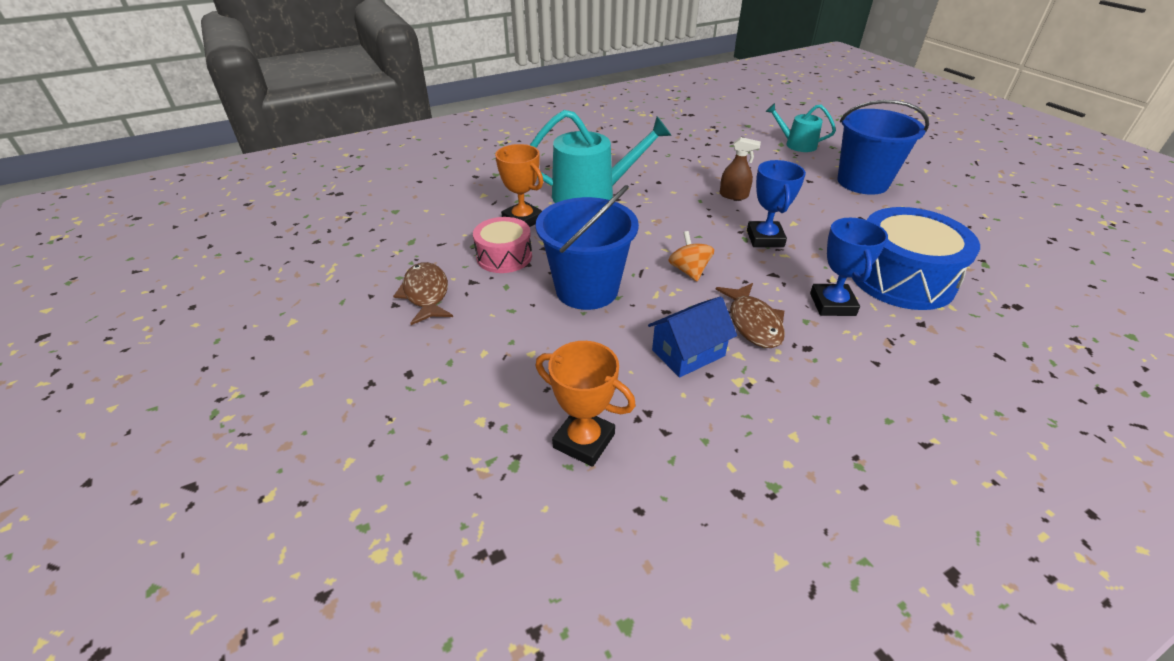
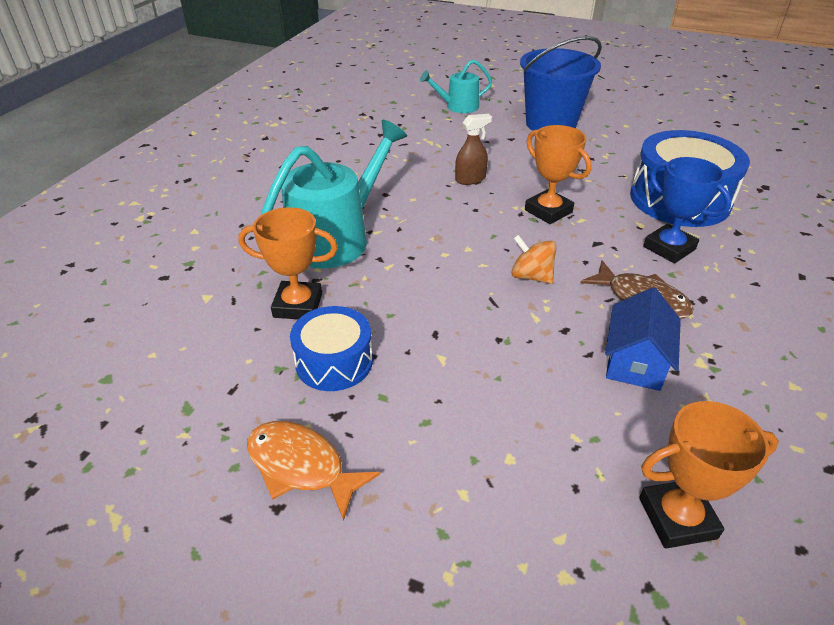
camera: 40 degrees left, 0 degrees up
(426, 294) = (301, 467): brown fish -> orange fish
(504, 256) = (334, 362): pink drum -> blue drum
(587, 289) = (469, 350): blue bucket -> none
(765, 238) = (548, 211): blue trophy -> orange trophy

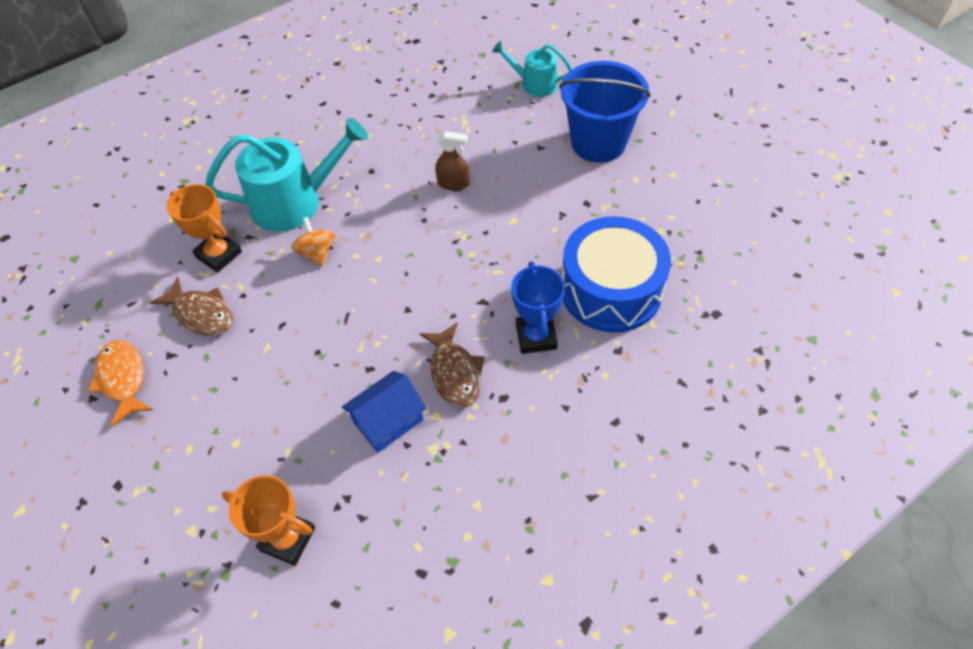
camera: 35 degrees right, 15 degrees up
(334, 362) = (201, 314): blue drum -> brown fish
(531, 276) = (396, 309): orange spinning top -> orange spinning top (317, 253)
(548, 211) = (480, 249): orange trophy -> none

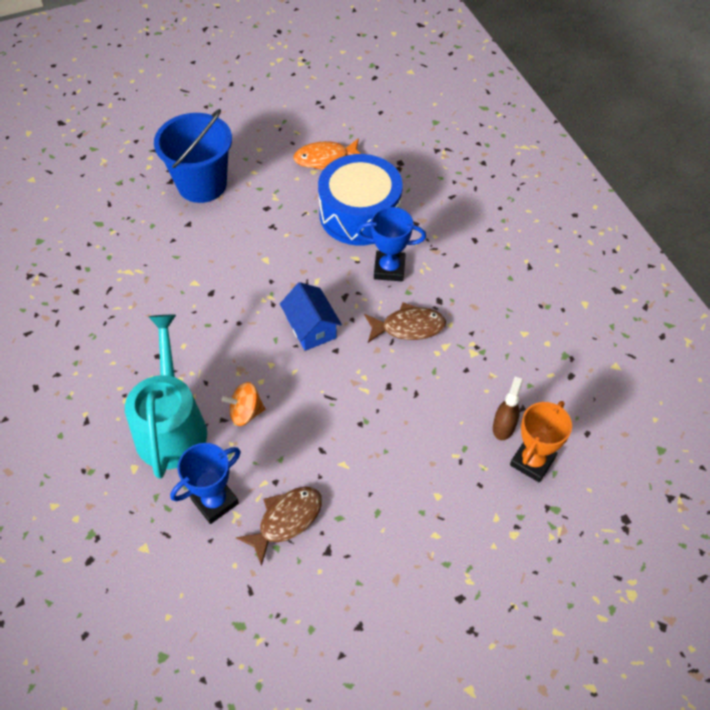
camera: 80 degrees left, 0 degrees up
(123, 379) = (345, 596): orange fish -> orange fish (325, 159)
(219, 254) = (215, 501): orange trophy -> blue trophy
(388, 421) = (442, 379): blue house -> blue house (311, 328)
(453, 183) = (204, 293): brown spray bottle -> brown spray bottle (503, 426)
(534, 84) = (105, 210): turquoise watering can -> none

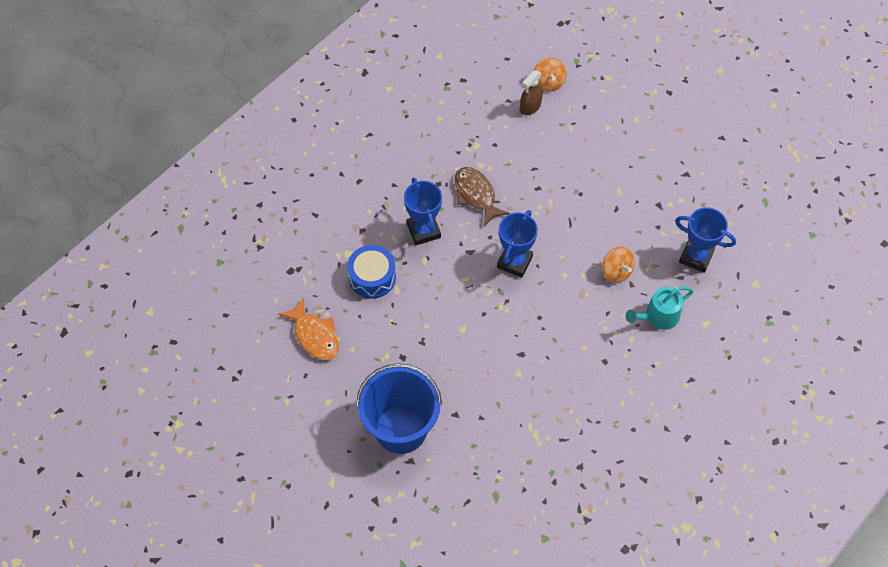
camera: 115 degrees left, 5 degrees up
(171, 426) = (658, 316): turquoise watering can -> turquoise watering can, size x0.56
(286, 520) = (681, 207): brown fish -> none
(311, 328) = (514, 262): blue house -> blue trophy
(360, 214) = (372, 277): blue drum -> blue drum, size x0.59
(503, 426) = (530, 107): brown spray bottle -> brown spray bottle turned 45 degrees counterclockwise
(532, 461) = (548, 83): orange trophy -> orange spinning top

